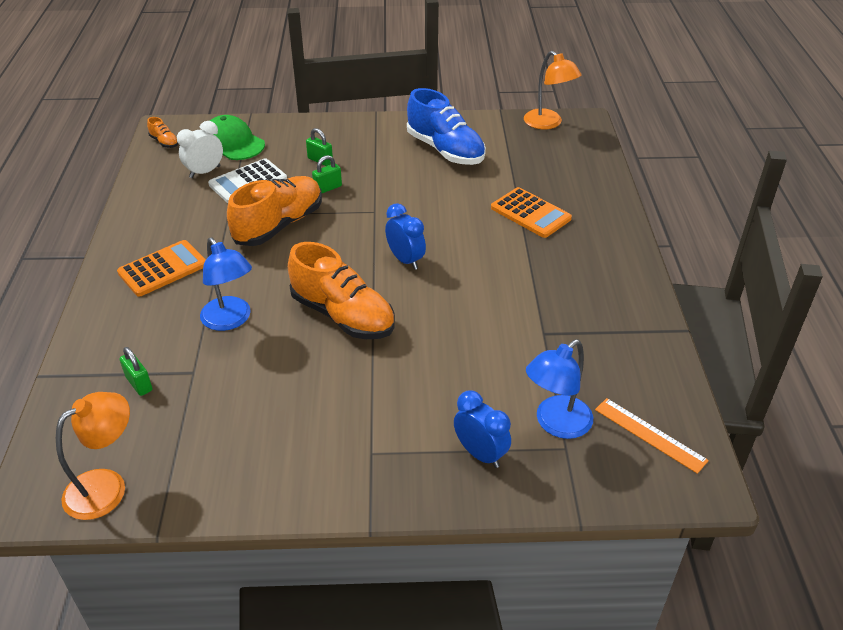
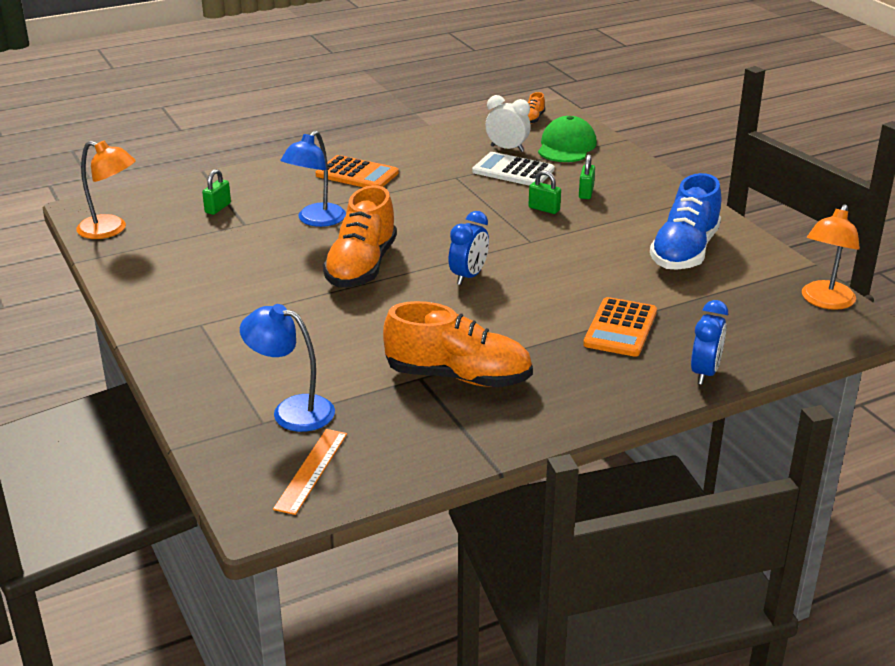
camera: 65 degrees right, 10 degrees down
(279, 225) = (463, 203): orange shoe -> orange shoe (458, 377)
(480, 454) = (229, 377): blue clock -> blue clock (705, 373)

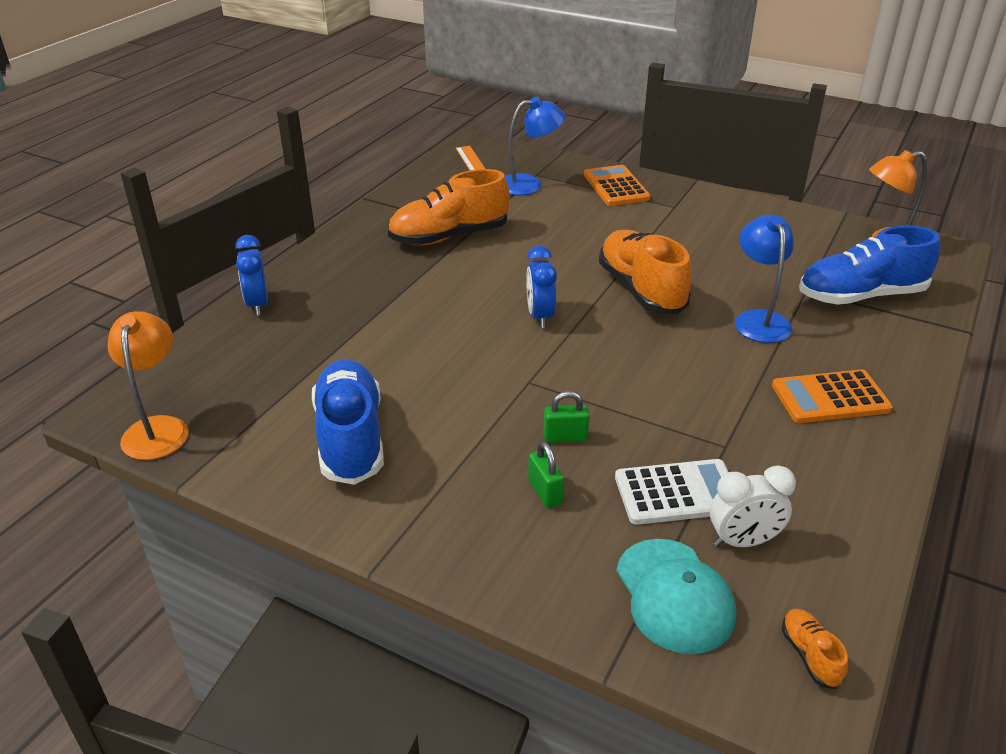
camera: 145 degrees right, 5 degrees up
(218, 208) = (861, 296): green padlock -> blue shoe
(566, 146) = (674, 596): green cap -> turquoise cap
(620, 328) = (356, 318): orange calculator -> orange calculator (616, 187)

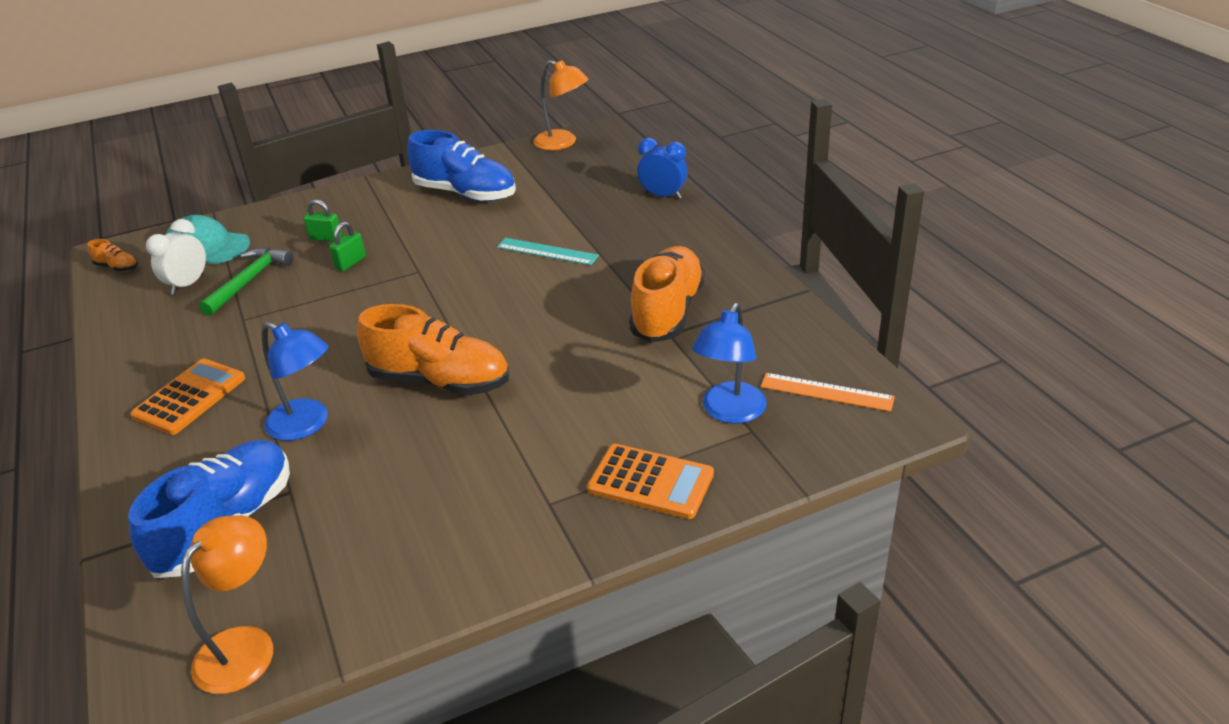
camera: 130 degrees right, 0 degrees up
(420, 324) = (547, 251): none -> turquoise ruler
(540, 316) = (481, 308): blue clock -> none
(677, 493) = (249, 281): white calculator -> green hammer

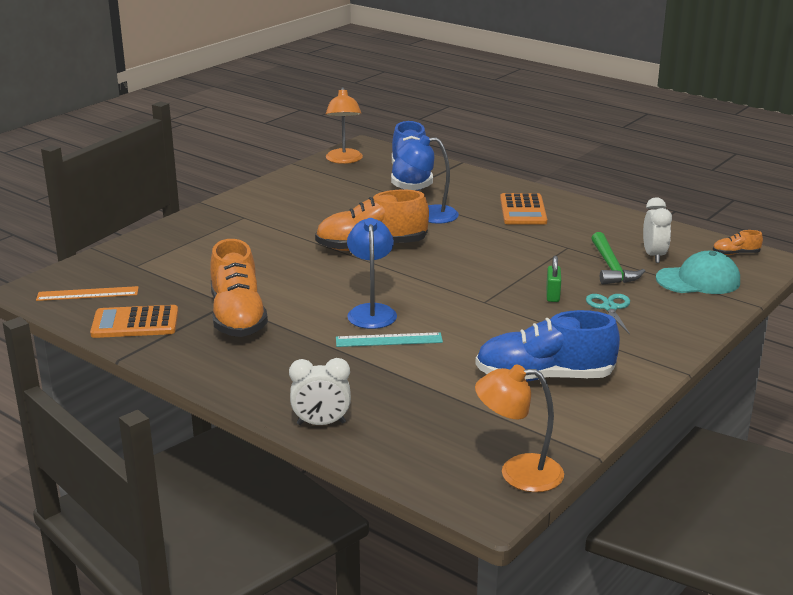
camera: 150 degrees right, 10 degrees down
(326, 238) = (609, 308): green padlock -> turquoise scissors
(650, 482) = (189, 234): orange calculator -> orange calculator (135, 323)
(663, 196) = (321, 423): blue clock -> white clock
(729, 412) = (155, 271): blue lamp -> blue lamp (371, 311)

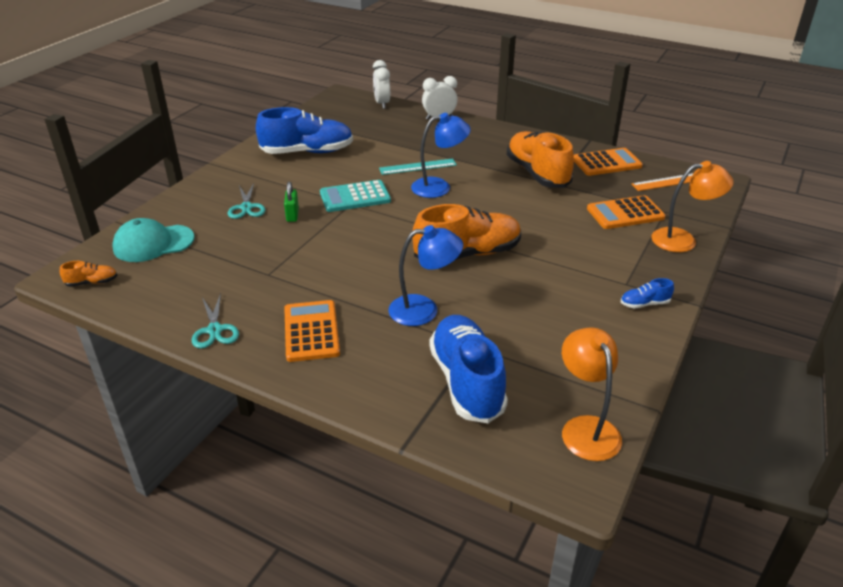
camera: 170 degrees right, 10 degrees up
(181, 267) = (625, 213): none -> orange calculator
(243, 205) = (644, 304): none -> blue shoe
(371, 311) = (439, 187): blue lamp -> blue lamp turned 90 degrees counterclockwise
(478, 308) = (355, 197): none -> turquoise calculator
(518, 473) = (326, 106): orange lamp -> orange lamp (683, 240)
(603, 216) = (215, 330): none -> turquoise scissors
(611, 267) = (230, 251): green hammer -> none
(654, 256) = (181, 271): white clock -> white clock (382, 104)

